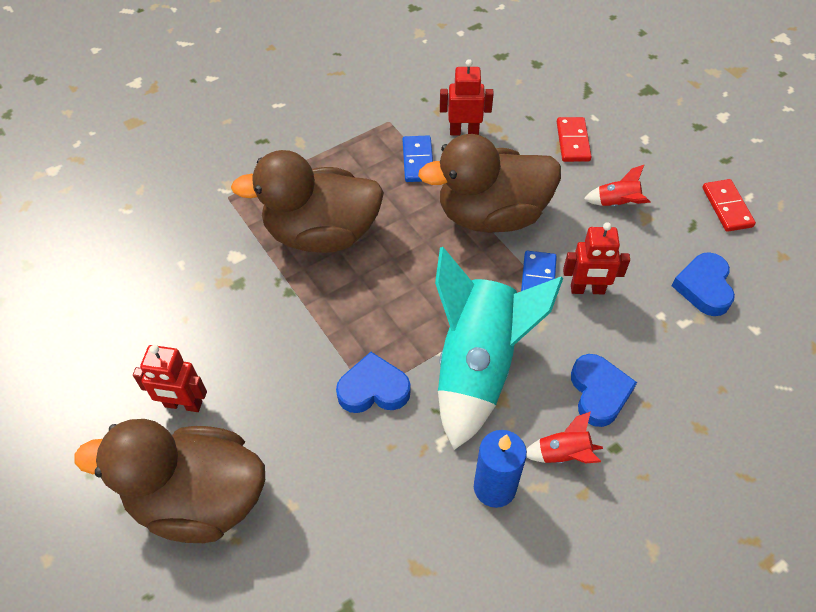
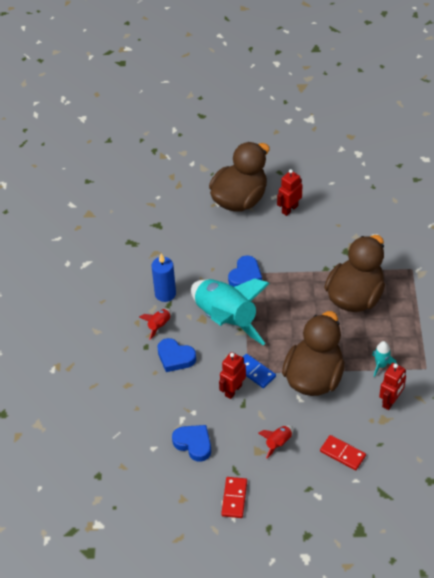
camera: 125 degrees right, 5 degrees down
(418, 161) = (381, 365): blue domino -> turquoise rocket
(727, 207) = (234, 498): red domino -> red domino turned 75 degrees clockwise

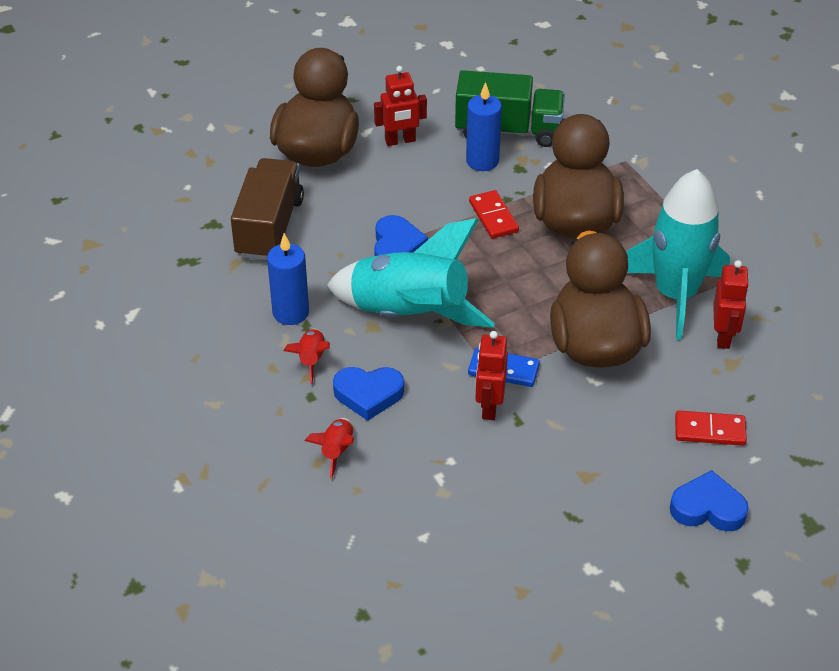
camera: 30 degrees left, 5 degrees down
(185, 238) = (269, 228): none -> brown truck
(193, 444) = (483, 505): blue heart -> blue heart (708, 508)
(234, 498) = (599, 557): red domino -> red domino (493, 217)
(278, 443) = (608, 453): red rocket -> red rocket (336, 451)
(289, 209) = (400, 141): red robot -> red robot turned 120 degrees counterclockwise
(327, 239) = (482, 161): none -> blue candle
(356, 224) = (508, 130): none -> green truck
(381, 365) = (675, 295): turquoise rocket -> turquoise rocket, size x2.50

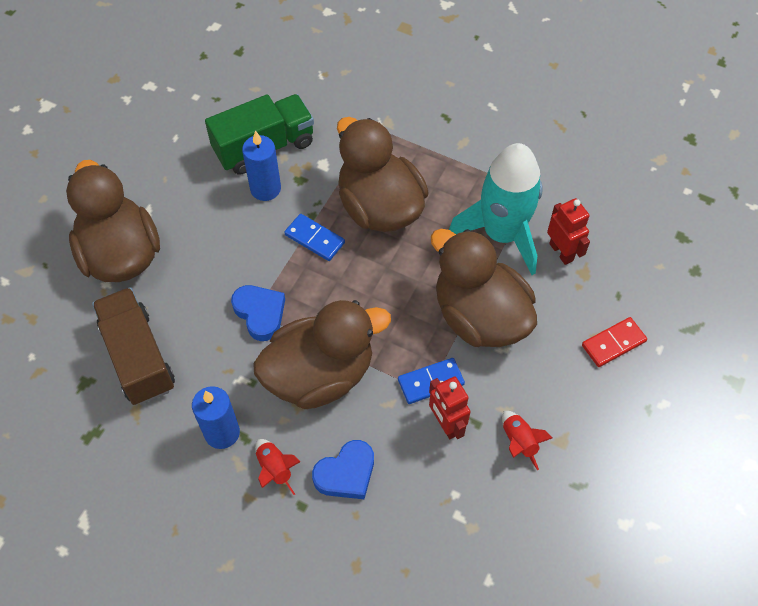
camera: 35 degrees left, 15 degrees up
(336, 451) = (362, 545): red rocket -> red rocket (519, 442)
(400, 141) = (183, 205): red robot -> none
(409, 315) = (320, 374): turquoise rocket -> brown duck
(493, 217) = (314, 239): red domino -> blue domino
(708, 508) = (661, 414): blue heart -> none

